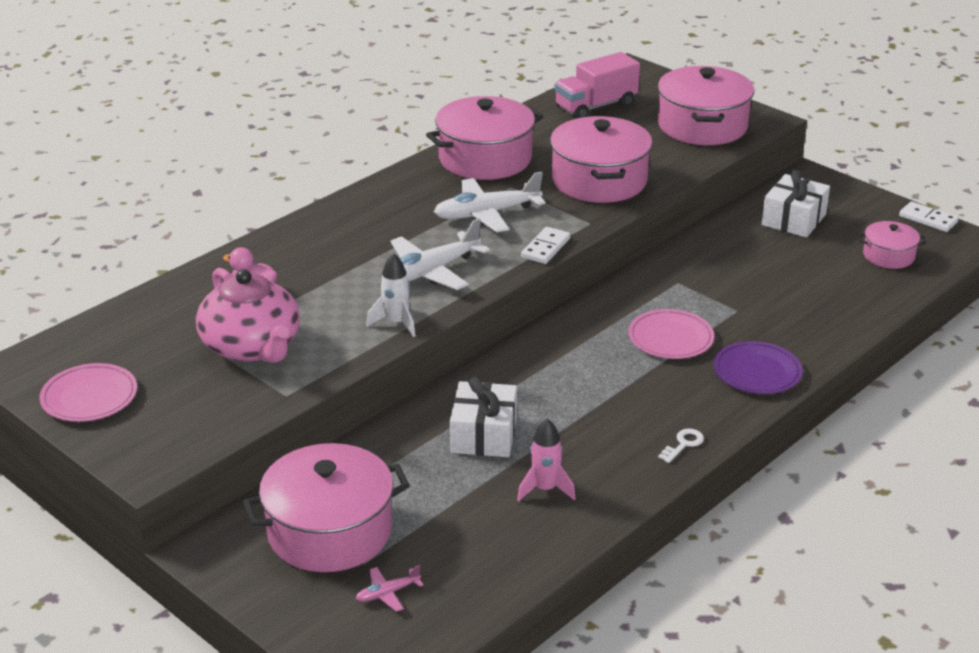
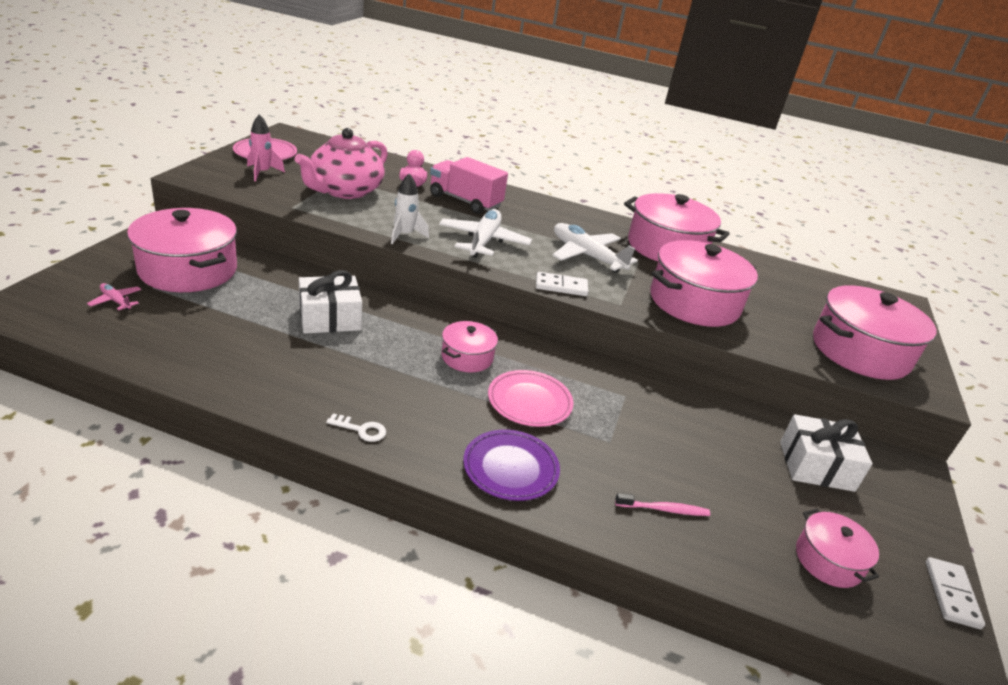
camera: 60 degrees right, 0 degrees up
(430, 272) = (483, 241): white plane -> white plane turned 75 degrees clockwise
(545, 489) = (265, 357): pink rocket -> pink rocket (262, 173)
(588, 358) = (467, 357): none -> pink pot
(596, 106) = (813, 289): pink truck -> pink truck (465, 201)
(822, 310) = (664, 509): none -> pink toothbrush

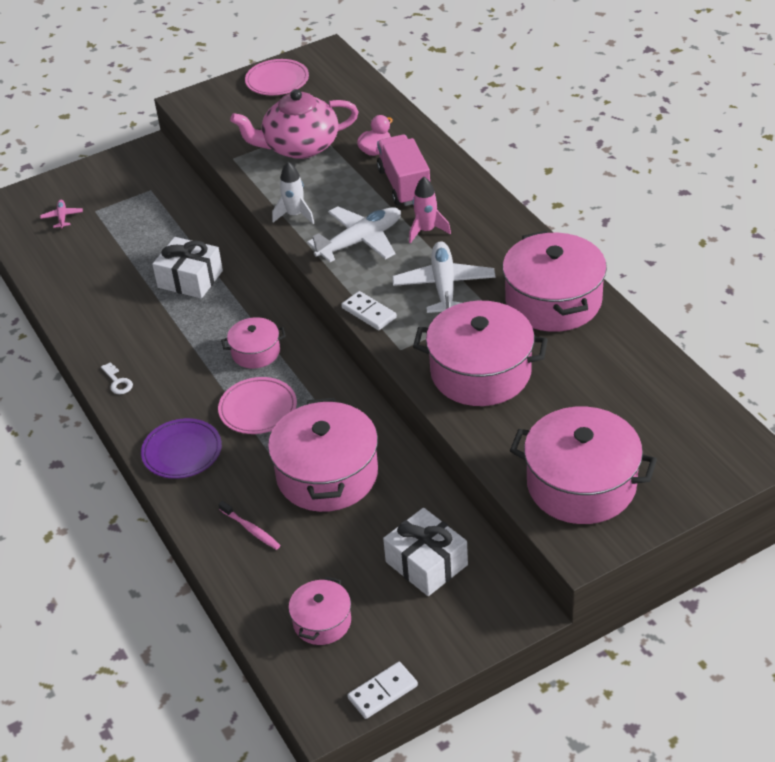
camera: 50 degrees right, 10 degrees up
(188, 270) = (133, 199): pink pot -> pink pot (327, 474)
(262, 173) = (249, 108): pink rocket -> pink rocket (426, 231)

